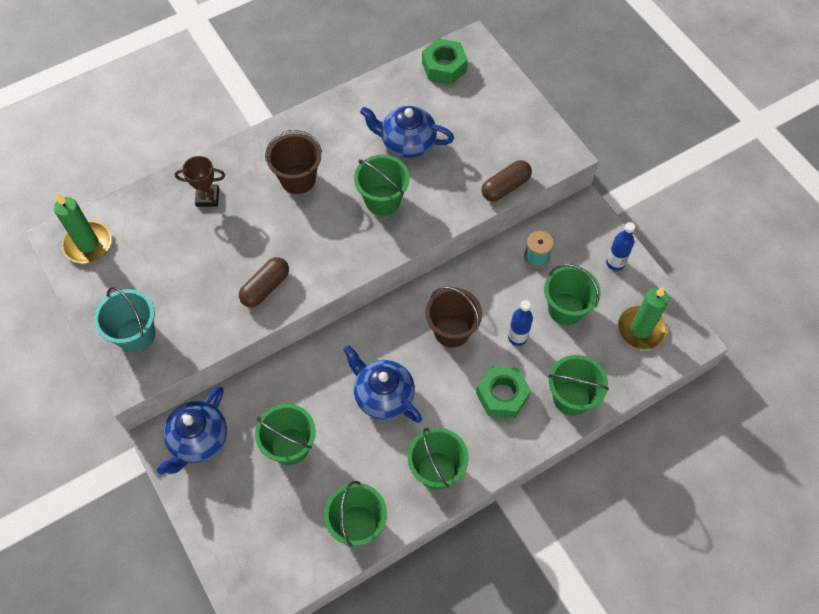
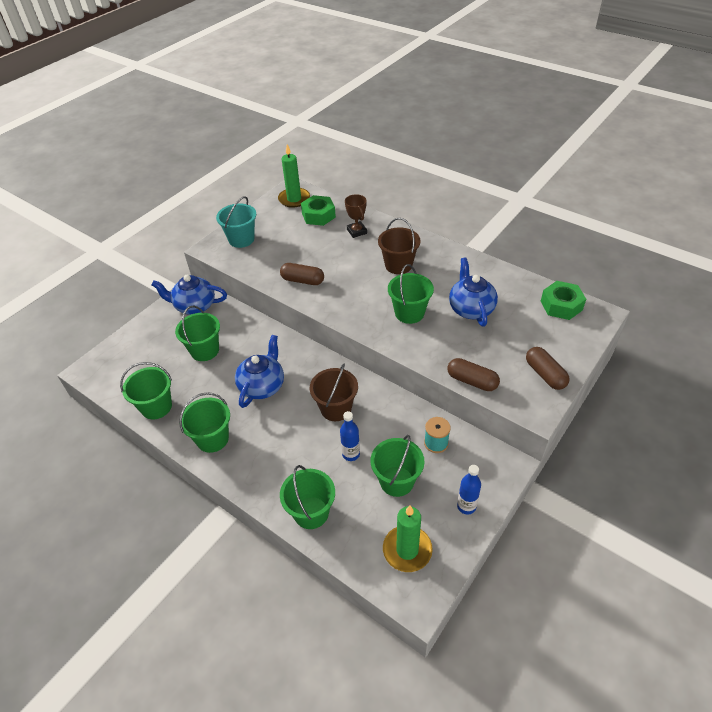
camera: 70 degrees right, 15 degrees down
(502, 395) = (293, 461): green nut -> green nut (318, 215)
(525, 125) = (545, 374): none -> brown capsule

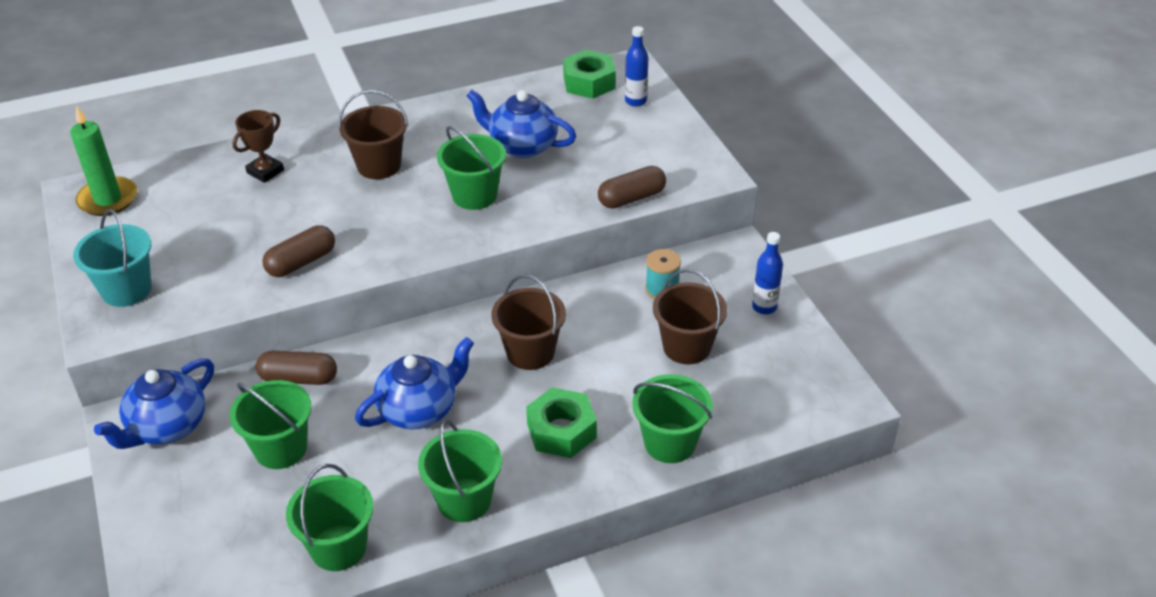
camera: 60 degrees left, 5 degrees down
(262, 386) = (419, 409): blue teapot -> blue teapot turned 90 degrees clockwise
(318, 215) = (181, 191): green nut -> green nut (561, 431)
(351, 454) = (614, 369): blue bottle -> blue bottle (635, 101)
(356, 231) = (265, 171): brown trophy -> brown trophy turned 60 degrees counterclockwise
(396, 481) = (687, 347): green bucket -> brown bucket
(407, 550) = (783, 380): green candle -> none
(545, 374) = (673, 143): brown capsule -> brown capsule (299, 378)

